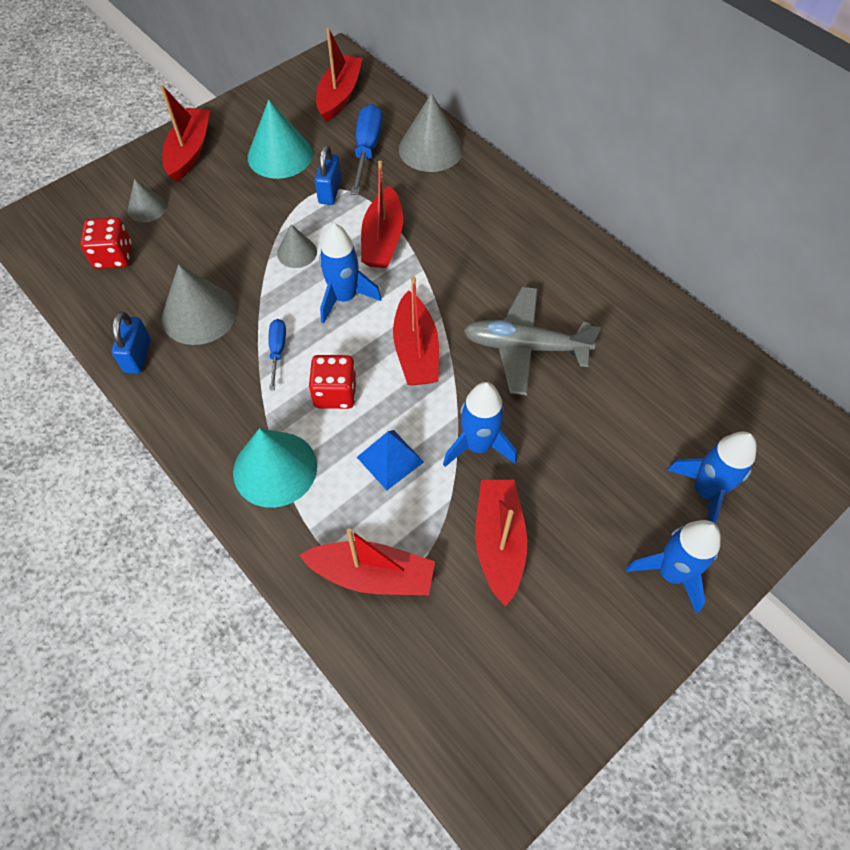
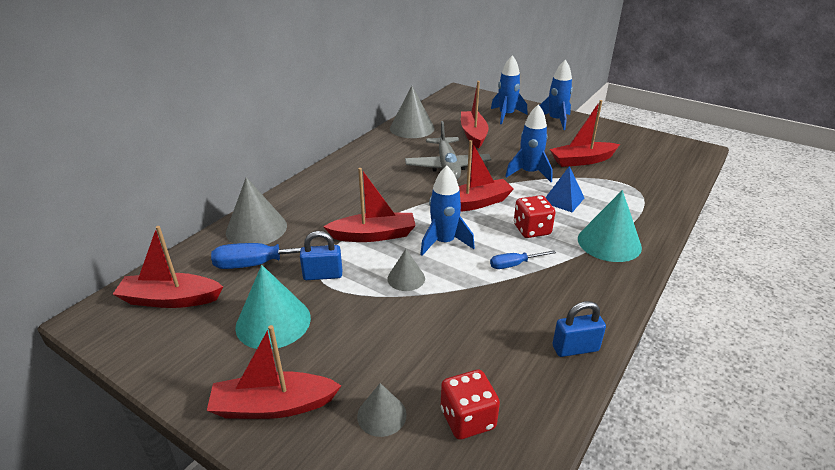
camera: 105 degrees left, 25 degrees down
(199, 314) = (505, 321): grey cone -> grey cone (412, 128)
(372, 575) = (638, 194): red boat -> red boat (473, 134)

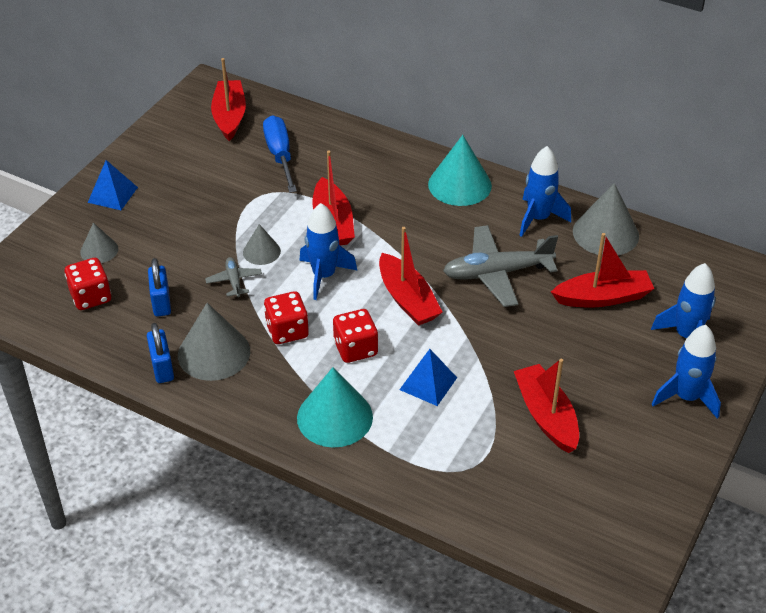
camera: 85 degrees right, 10 degrees up
(256, 228) = (337, 141): grey cone -> grey cone (214, 353)
(273, 322) = (201, 178): turquoise cone -> turquoise cone (459, 185)
(273, 406) = (113, 195): red boat -> blue pyramid
(323, 275) = (264, 196): blue padlock -> blue padlock (161, 303)
(447, 297) = (234, 281): none -> grey plane
(514, 265) = (287, 331): blue screwdriver -> red dice
(529, 173) = (495, 354): blue rocket -> blue rocket (538, 218)

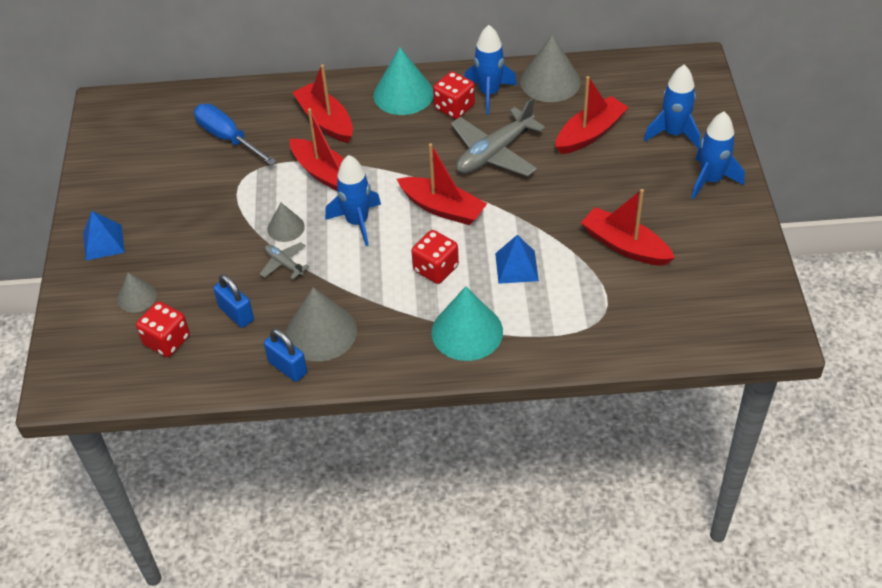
camera: 30 degrees left, 5 degrees up
(229, 116) = (150, 124): red boat -> red boat (325, 121)
(287, 331) = (367, 282): red dice -> red dice (454, 107)

